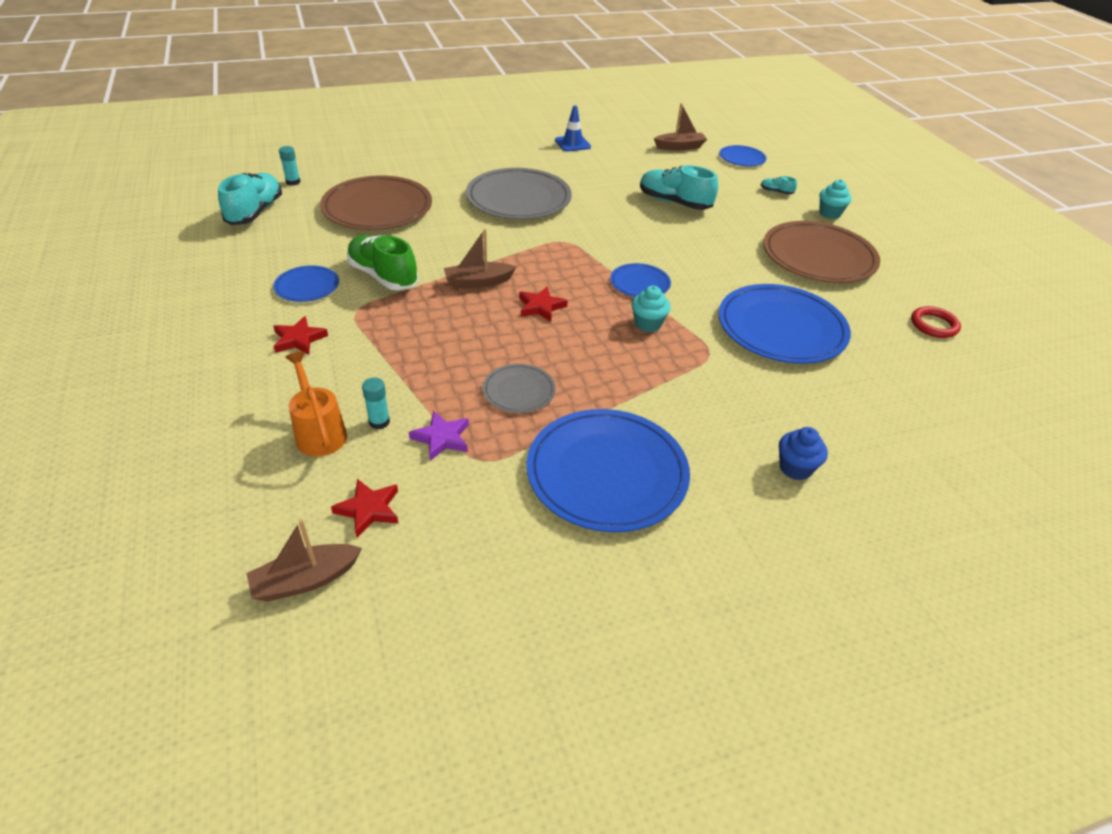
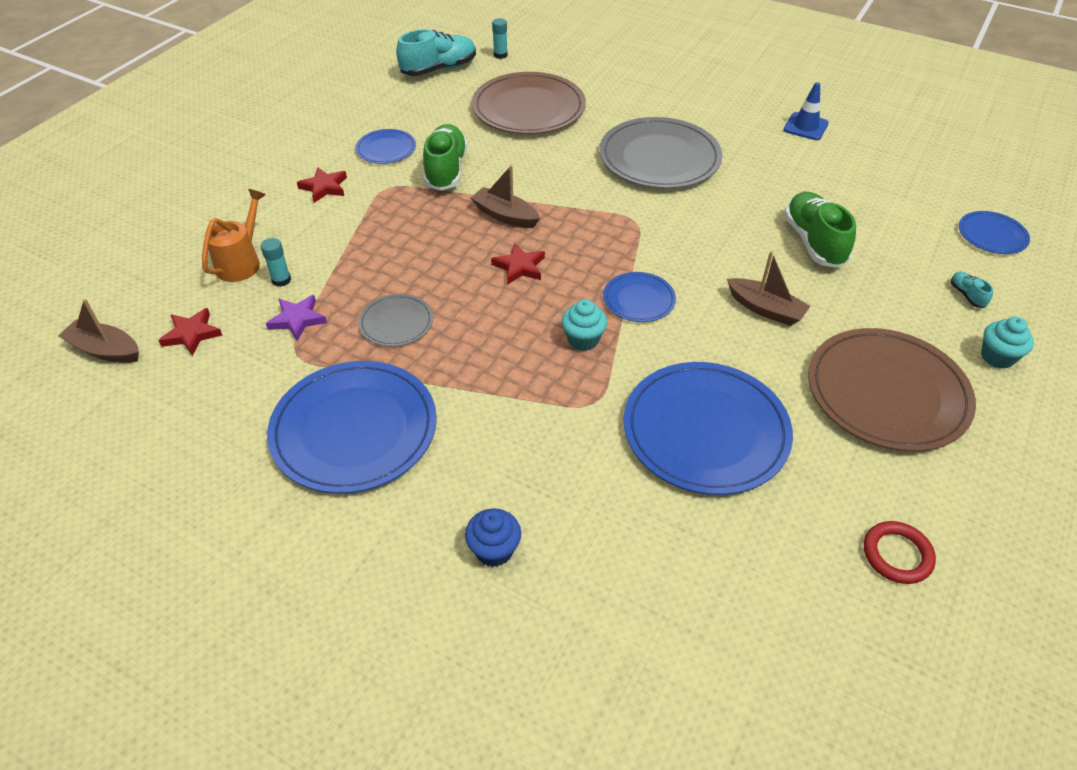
camera: 50 degrees right, 5 degrees up
(674, 202) = (814, 242): turquoise shoe -> green shoe
(679, 147) = (930, 185): brown boat -> brown boat (765, 309)

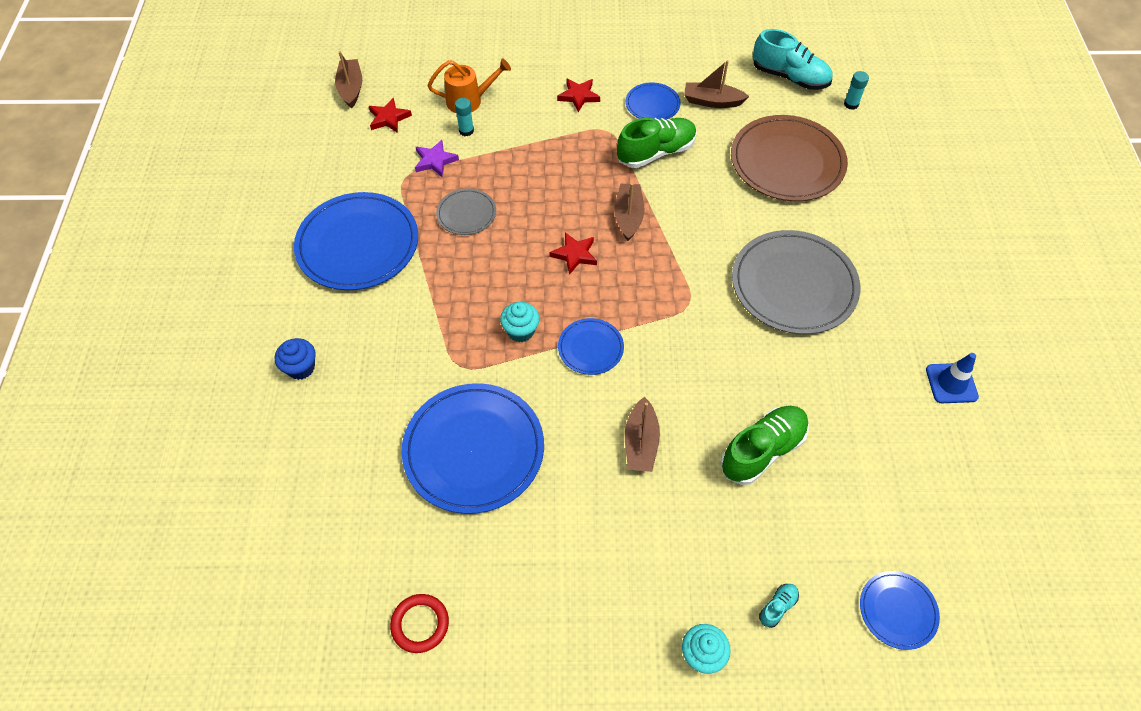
camera: 60 degrees right, 10 degrees up
(420, 117) = (712, 101): none -> brown boat
(887, 392) = (595, 570): brown plate -> none

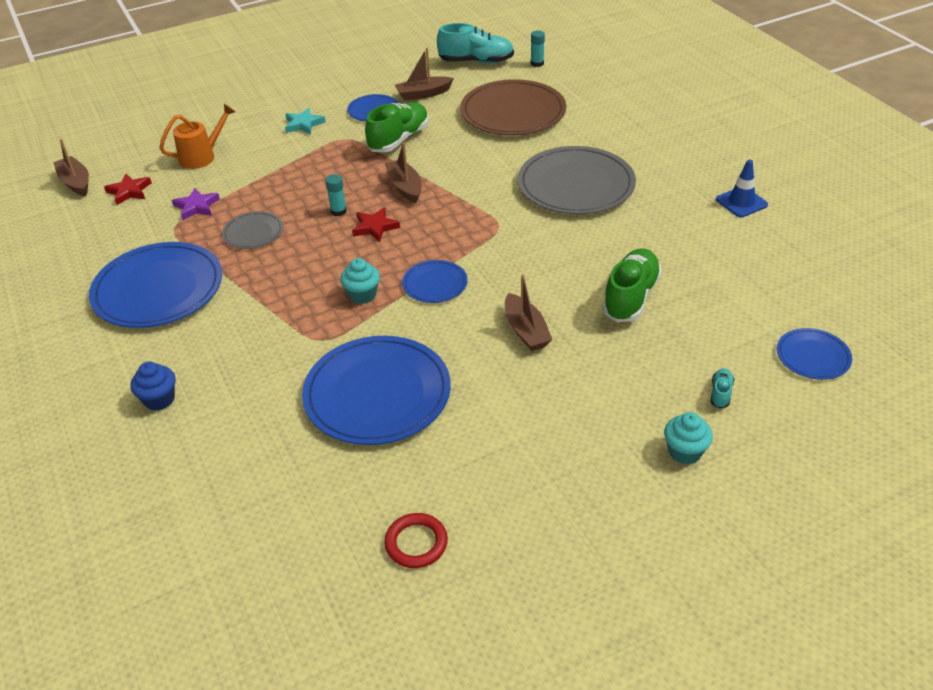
camera: 25 degrees left, 15 degrees down
(466, 131) = (213, 177): turquoise glue stick -> turquoise glue stick (338, 211)
(579, 96) = (303, 124): red star -> turquoise star

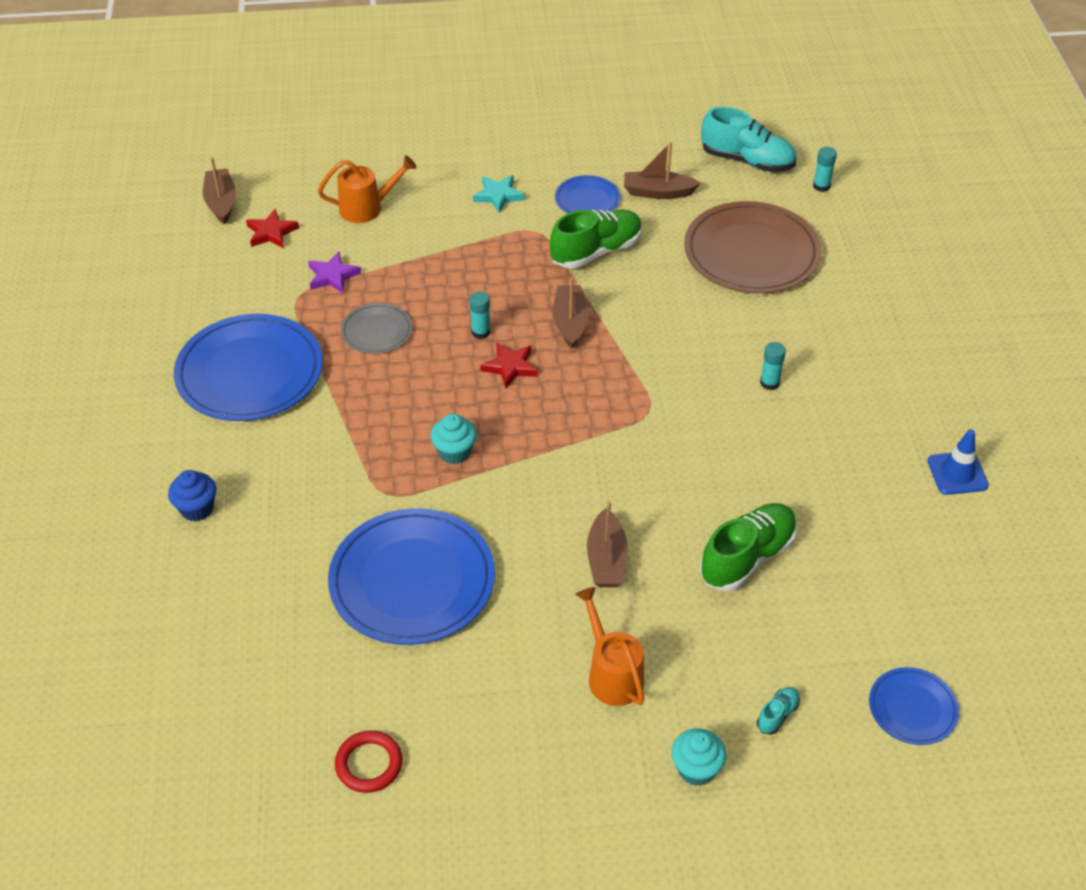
camera: 20 degrees right, 5 degrees up
(435, 284) = (538, 464): blue plate -> none
(576, 185) = (769, 383): grey plate -> turquoise glue stick
(577, 407) = (611, 673): none -> orange watering can

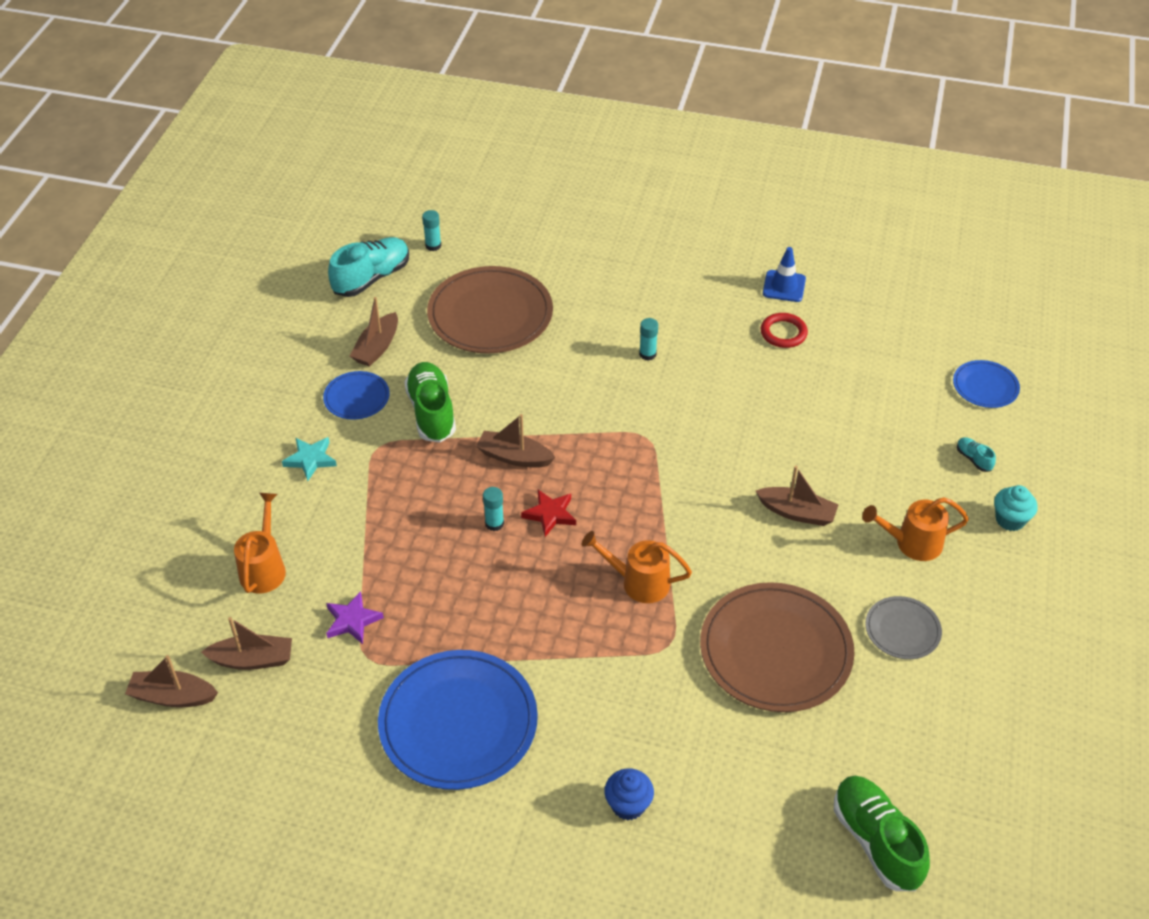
camera: 70 degrees left, 0 degrees up
(271, 232) = (252, 659): red star -> brown boat
(369, 764) = (960, 728): red ring -> red ring (783, 333)
(377, 331) = (452, 603): grey plate -> grey plate (902, 630)
(412, 580) = (775, 650): blue plate -> brown plate
(454, 452) = (638, 582): turquoise cupcake -> orange watering can
(747, 558) = (824, 427): green shoe -> green shoe (876, 841)

